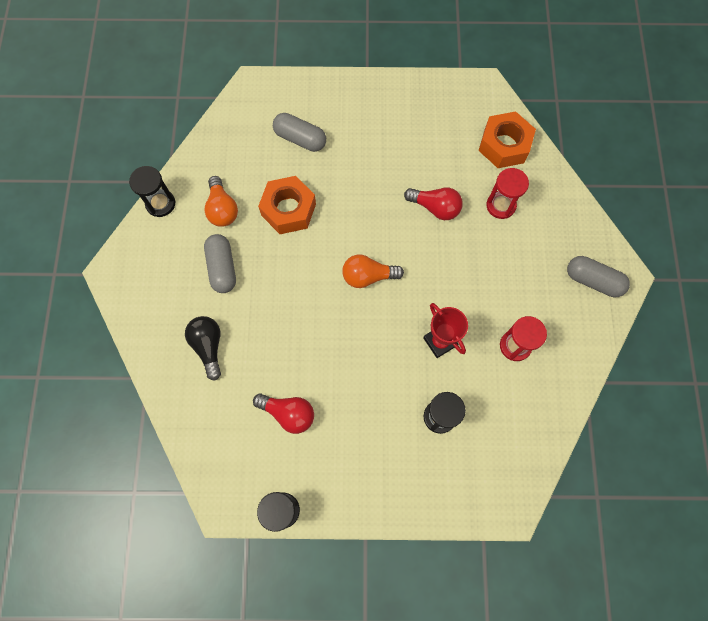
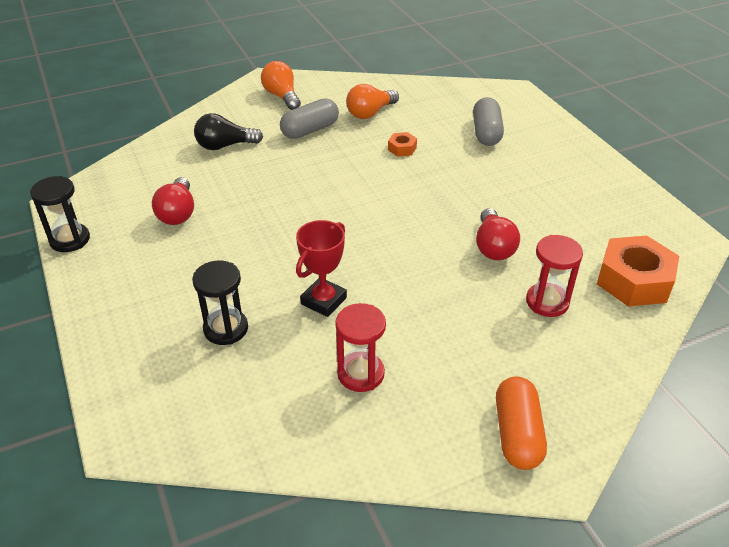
camera: 65 degrees right, 30 degrees down
(160, 204) = (349, 82): black hourglass -> none
(208, 346) = (225, 146): black light bulb -> black light bulb turned 150 degrees counterclockwise
(288, 210) = (402, 148): orange nut -> orange nut, size x0.46
(368, 276) = (367, 221): orange light bulb -> orange light bulb (282, 96)
(593, 281) = (517, 434): grey capsule -> orange capsule

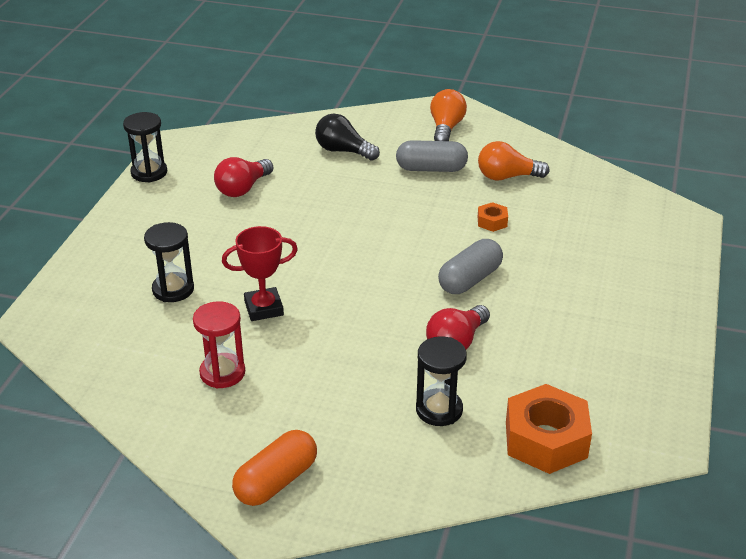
camera: 40 degrees right, 5 degrees down
(486, 133) = (596, 245): grey capsule -> grey capsule (470, 279)
(547, 302) = (439, 410): red hourglass -> black hourglass

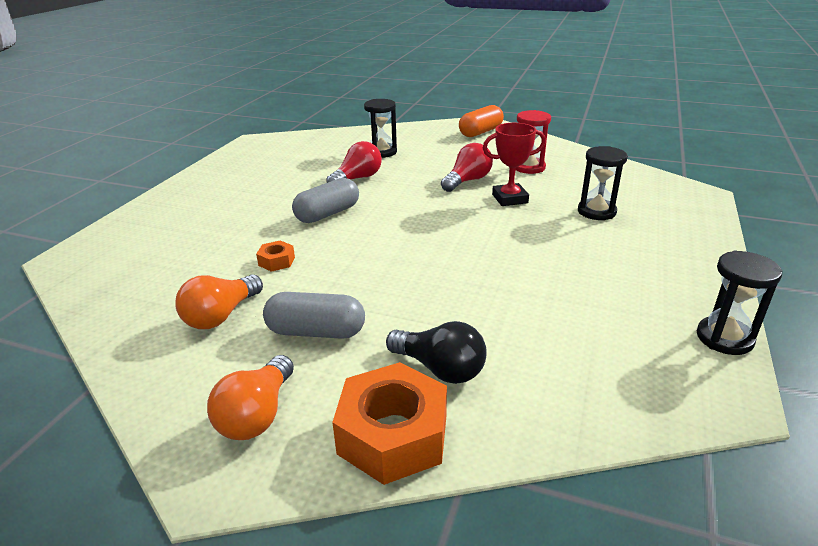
camera: 175 degrees left, 5 degrees down
(243, 189) = (574, 309): red light bulb -> red light bulb (467, 181)
(507, 177) = (221, 316): orange light bulb -> orange light bulb turned 120 degrees clockwise
(546, 440) = (323, 142): orange nut -> orange nut (393, 435)

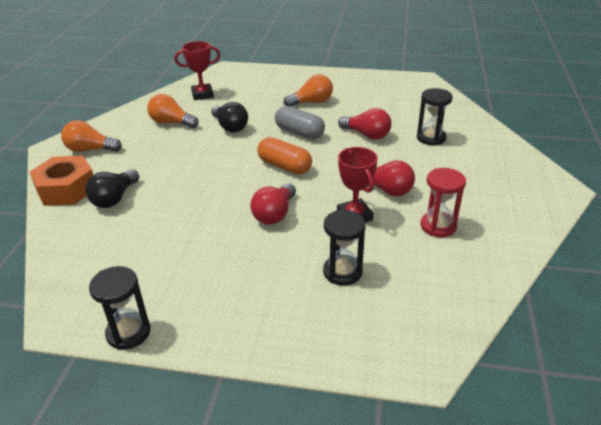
camera: 80 degrees right, 5 degrees up
(143, 284) = (202, 95): none -> red trophy
(253, 201) = (311, 102): none -> orange light bulb
(276, 261) = (230, 127): orange nut -> black light bulb
(316, 332) = (154, 153): grey capsule -> none
(480, 132) = (526, 189): orange capsule -> orange capsule (284, 166)
(501, 239) = (275, 214): none -> red light bulb

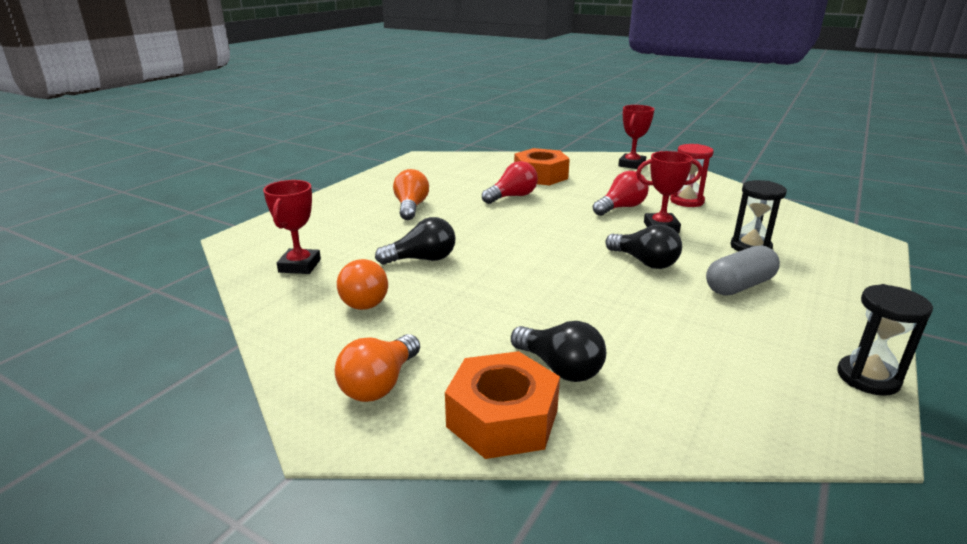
camera: 70 degrees left, 10 degrees down
(171, 123) = (363, 299): orange light bulb -> orange light bulb turned 60 degrees counterclockwise
(275, 214) = (644, 262): red light bulb -> black light bulb
(284, 166) = (548, 243): orange capsule -> none
(299, 133) = (478, 224): grey capsule -> grey capsule (739, 286)
(431, 138) = (540, 176): black hourglass -> orange nut
(522, 181) = (631, 165): none -> red trophy

